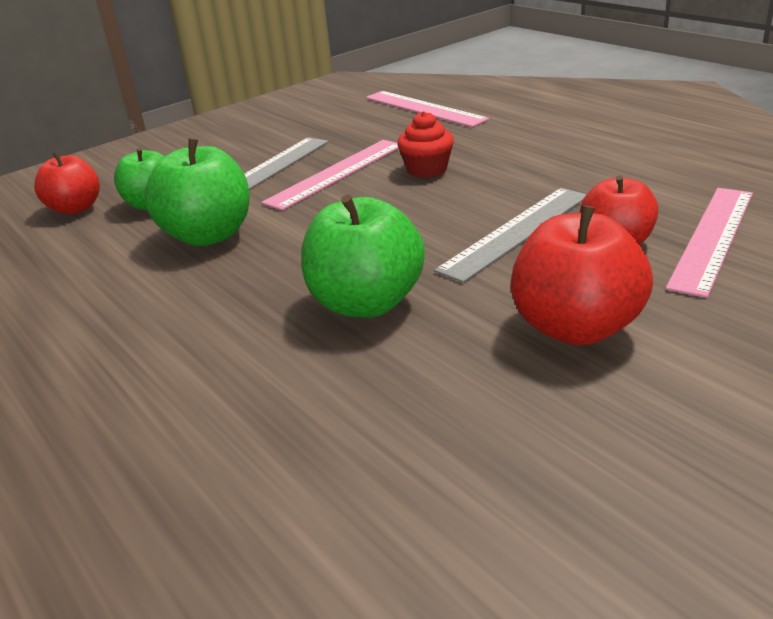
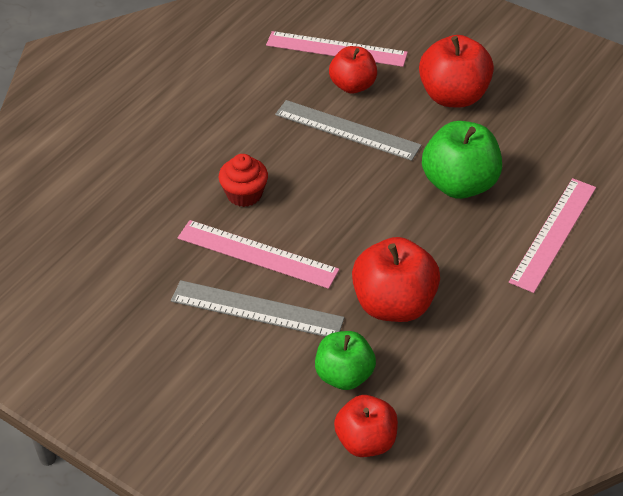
camera: 110 degrees left, 15 degrees up
(208, 235) = (393, 304): green apple -> red apple
(423, 108) = (83, 226): pink ruler -> pink ruler (554, 234)

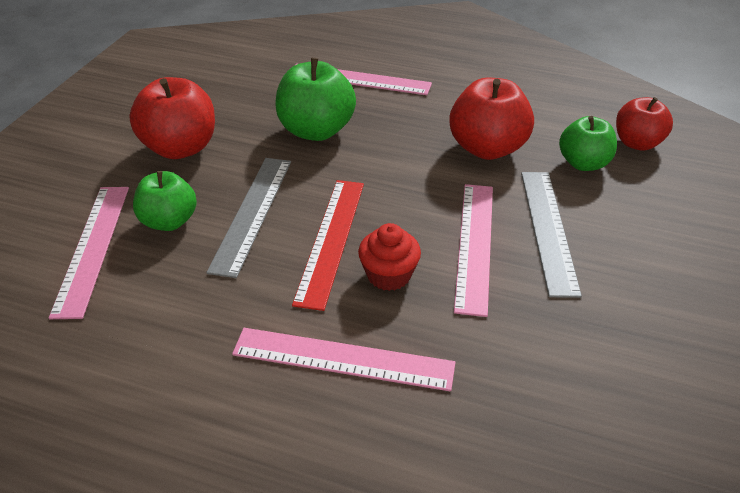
camera: 105 degrees left, 5 degrees down
(176, 156) = (343, 358): none -> pink ruler
(297, 169) = (331, 240): none -> red ruler
(352, 86) = (169, 221): red apple -> green apple

